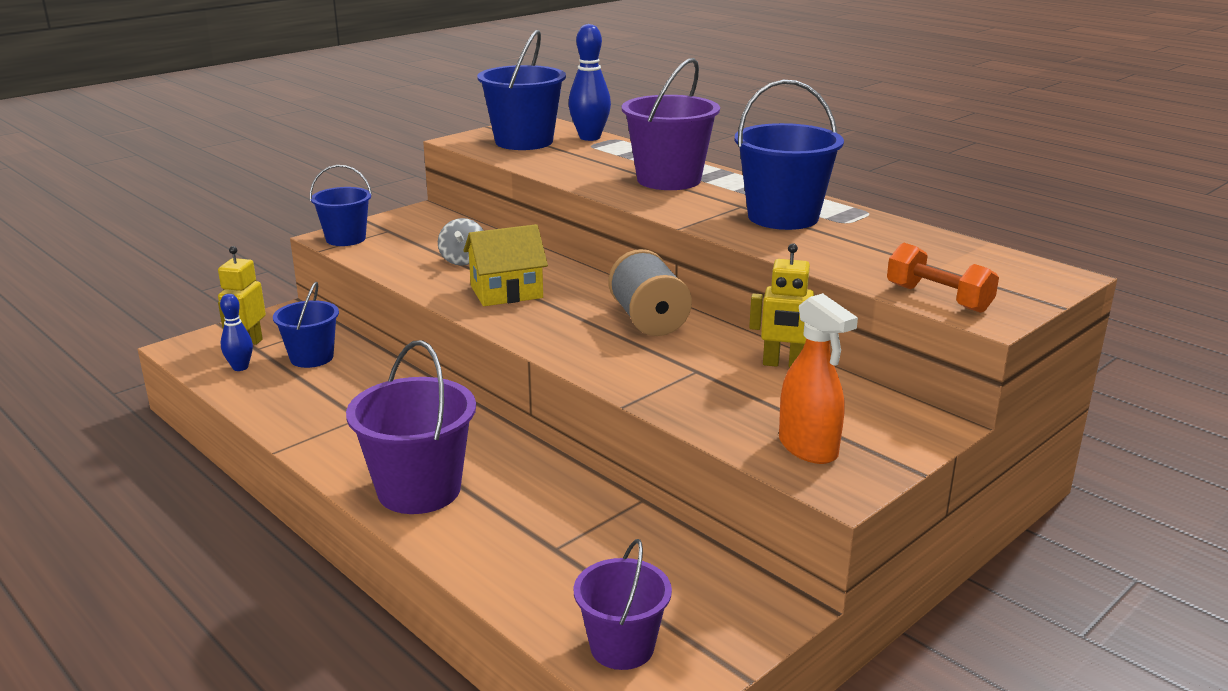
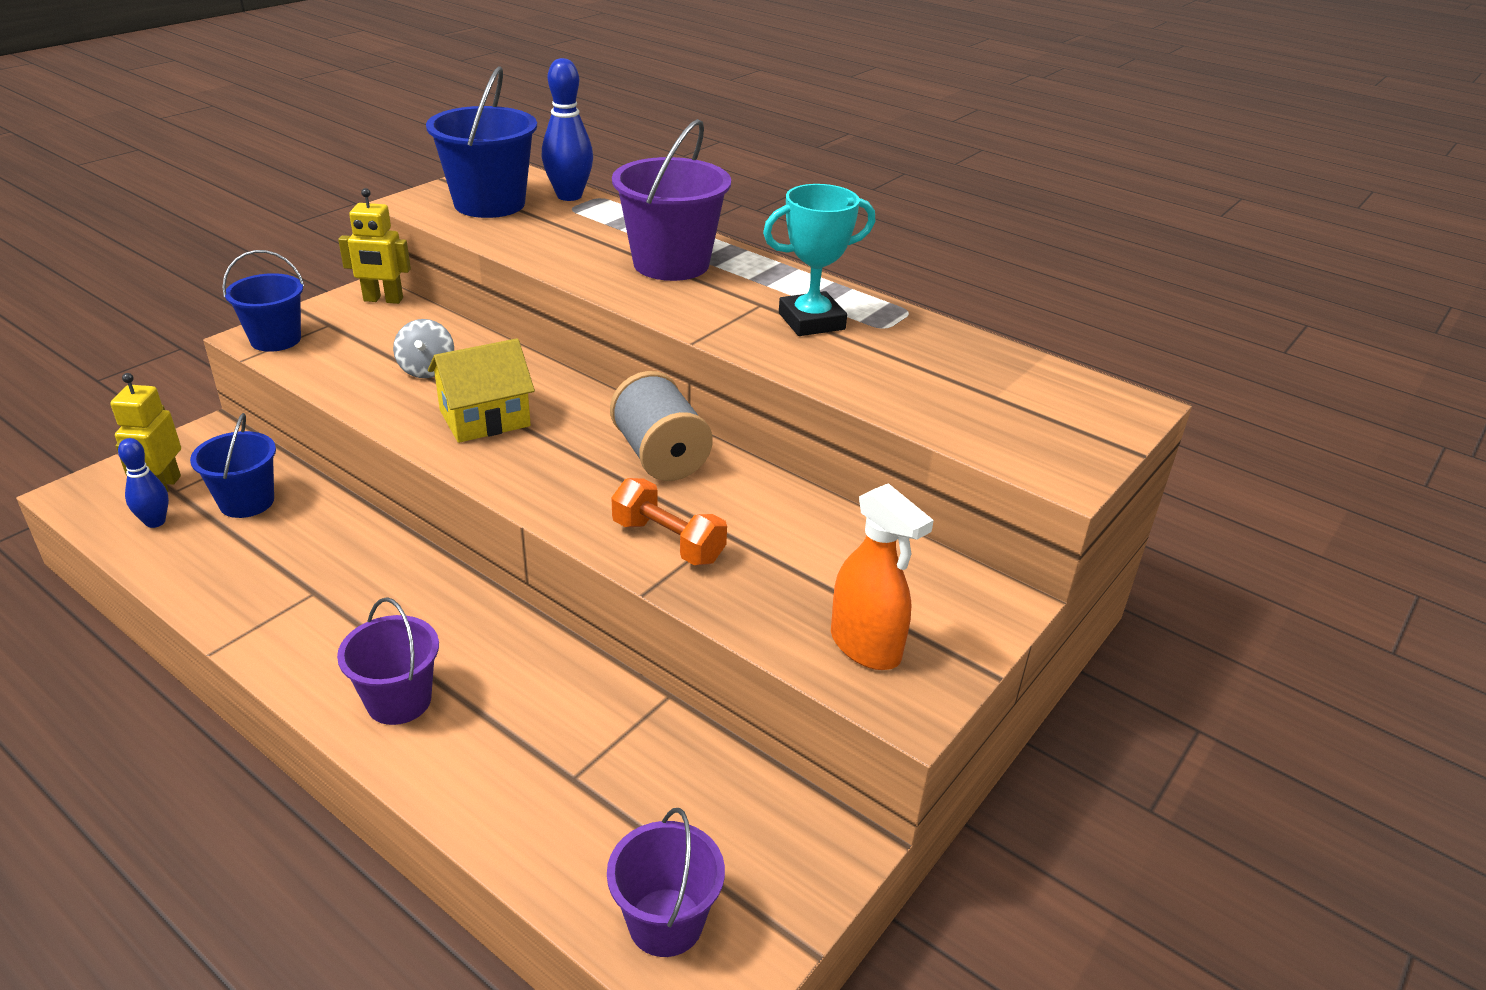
camera: 10 degrees left, 10 degrees up
(419, 490) = (399, 701): purple bucket -> purple bucket, size x0.63
(783, 217) = (811, 321): blue bucket -> turquoise trophy
(783, 364) = (823, 517): yellow robot -> yellow robot (383, 300)
(938, 298) = (1004, 447): orange dumbbell -> orange dumbbell (668, 541)

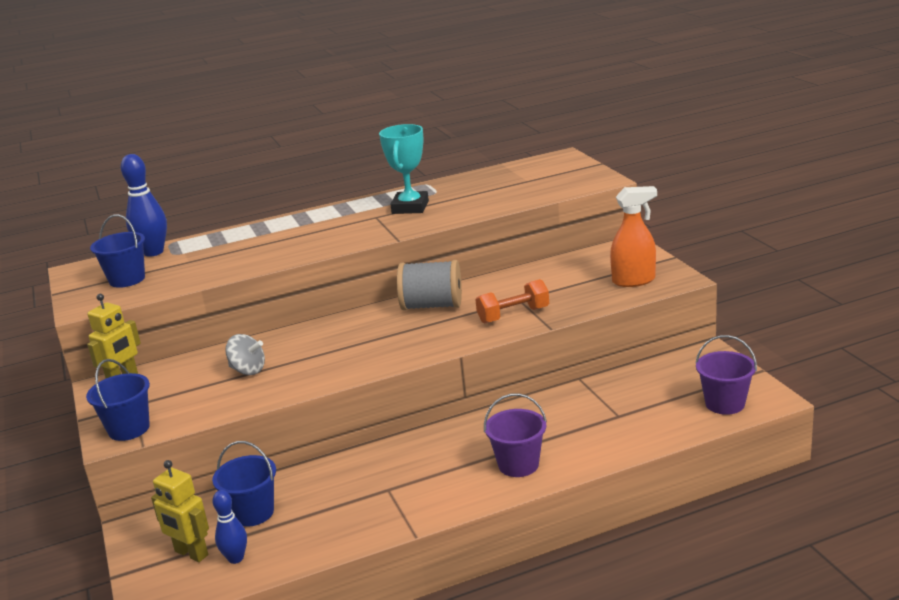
camera: 55 degrees left, 10 degrees down
(485, 418) = (333, 355): yellow house -> none
(489, 204) = (127, 279): blue bucket -> blue bucket, size x0.63
(671, 264) = (296, 233): purple bucket -> none

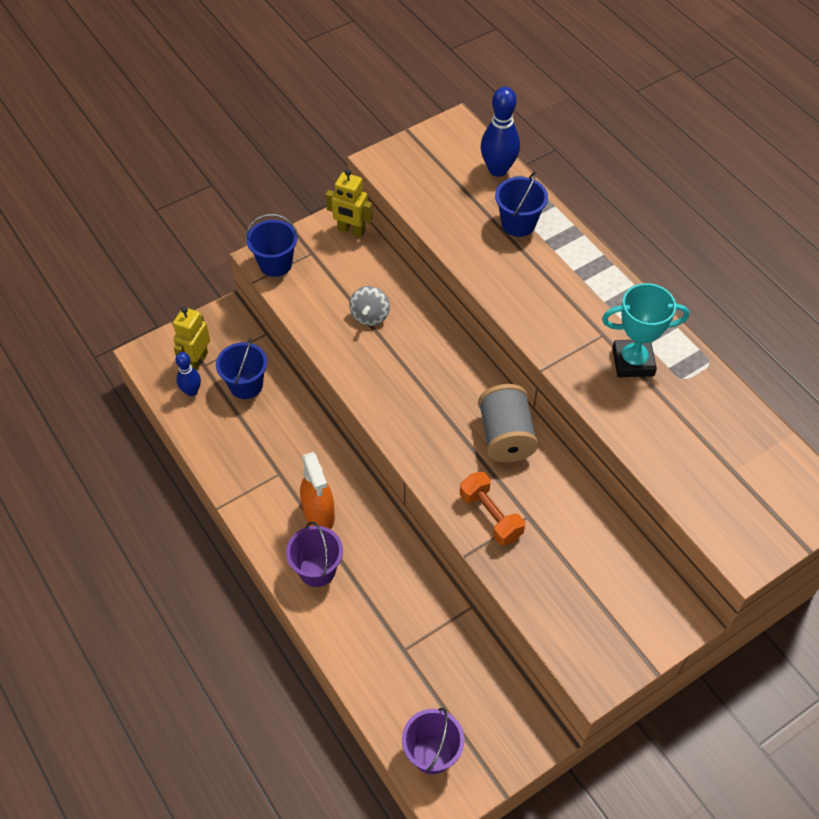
camera: 75 degrees right, 30 degrees up
(127, 279) = (437, 172): blue bucket -> blue bucket (518, 224)
(634, 281) = (585, 630): orange spray bottle -> orange spray bottle (319, 514)

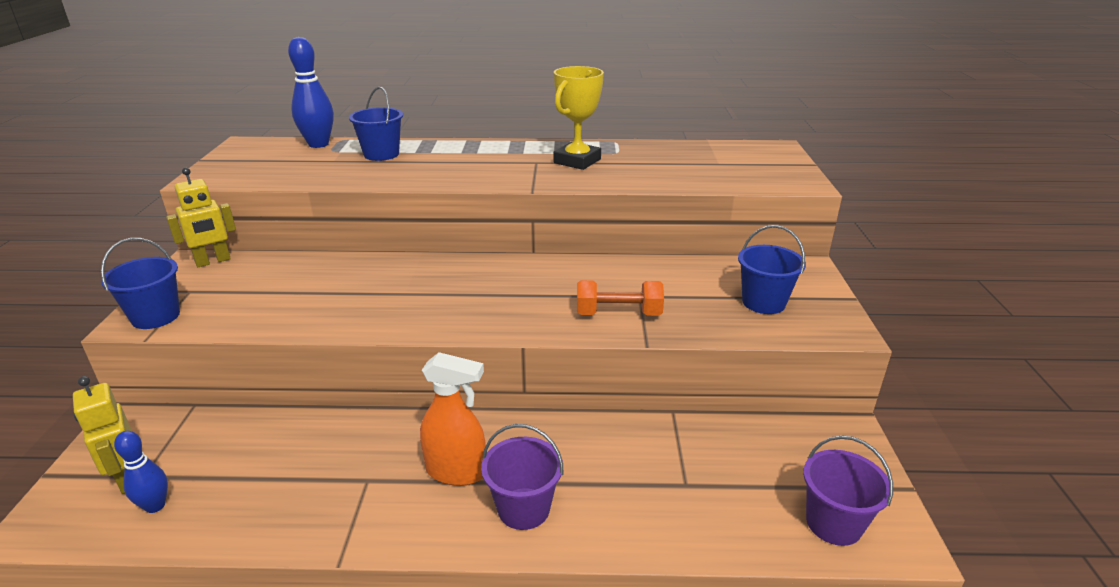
camera: 55 degrees left, 25 degrees down
(246, 385) = (225, 452): blue bucket -> blue bucket (763, 302)
(370, 316) = (316, 289): grey spinning top -> none
(506, 436) = (545, 274): grey spool -> none
(633, 362) = (577, 161): turquoise trophy -> yellow trophy

